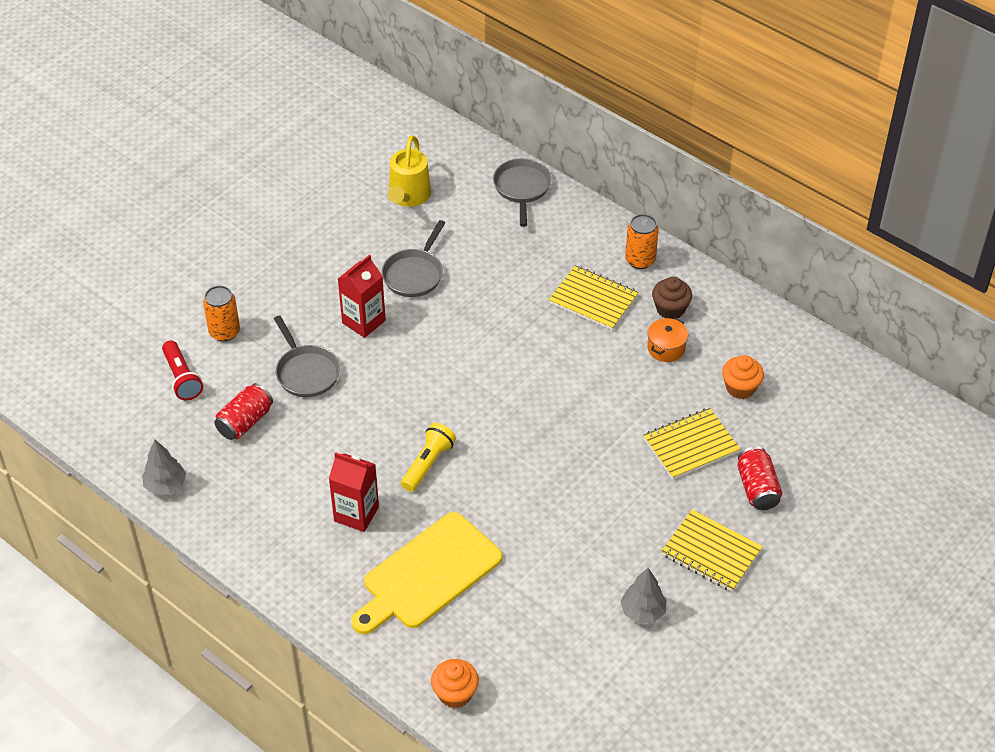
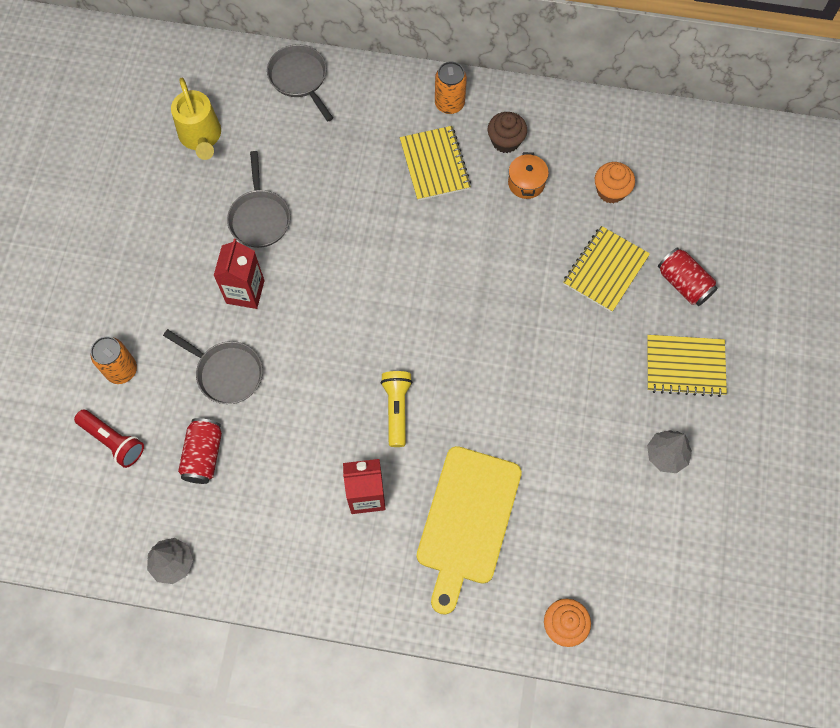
camera: 30 degrees left, 20 degrees up
(593, 299) = (434, 164): yellow notebook -> yellow notebook turned 75 degrees clockwise

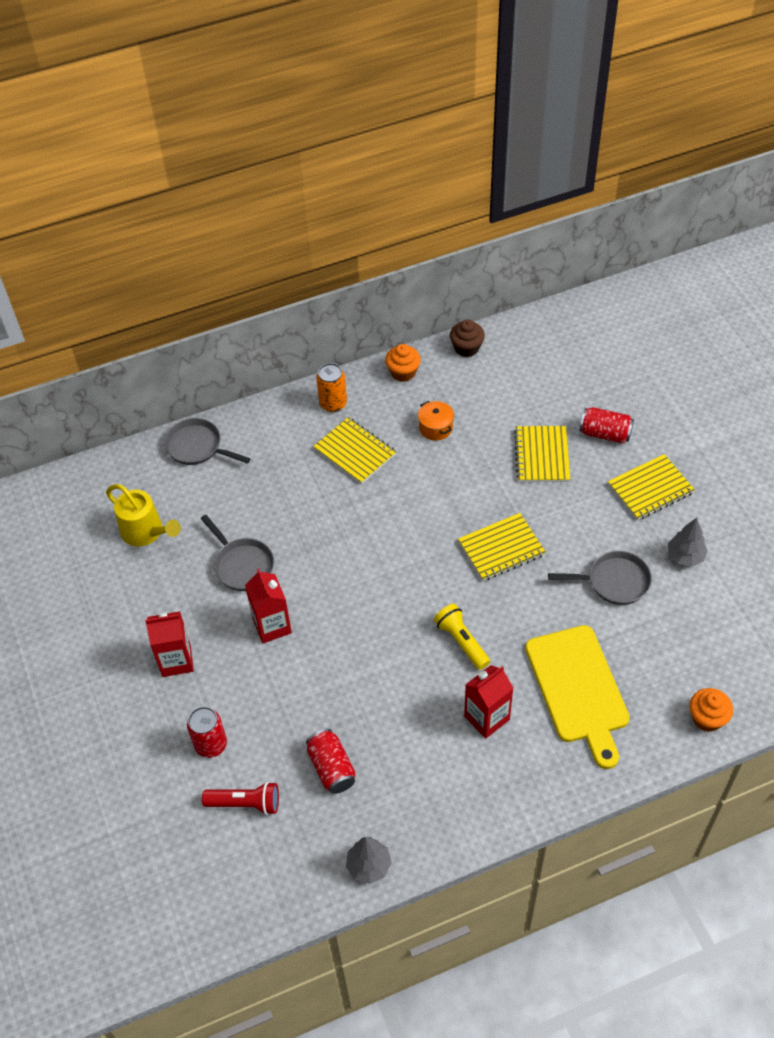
camera: 30 degrees left, 15 degrees down
(121, 370) = (211, 745): orange can -> red can
(145, 275) = (176, 661): none -> red carton
(226, 373) = (302, 695): grey pan -> grey pan (614, 581)
(498, 341) = (501, 548): none -> yellow notebook
(505, 141) = (397, 407): brown cupcake -> brown cupcake (466, 348)
(611, 191) = (503, 400): orange cupcake -> orange cupcake (403, 372)

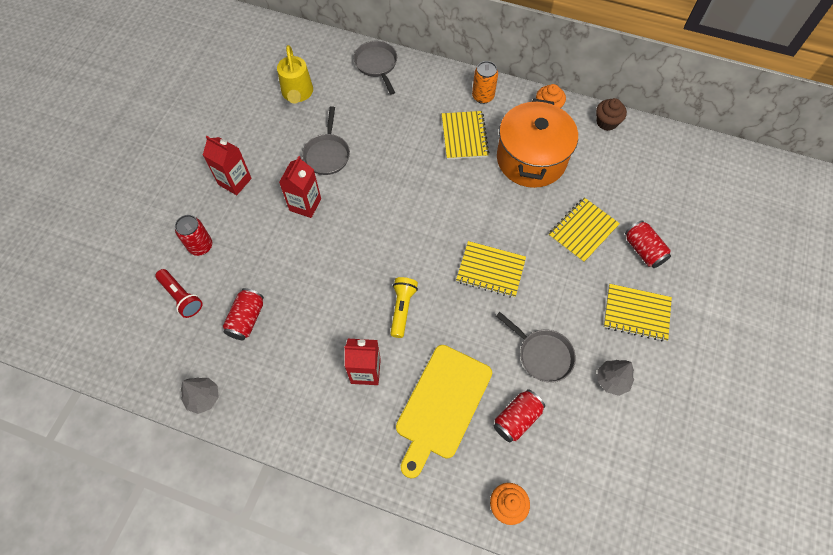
camera: 40 degrees right, 10 degrees up
(435, 428) = (531, 159): orange pot -> orange pot, size x2.48
(646, 647) = (517, 419): none -> red can

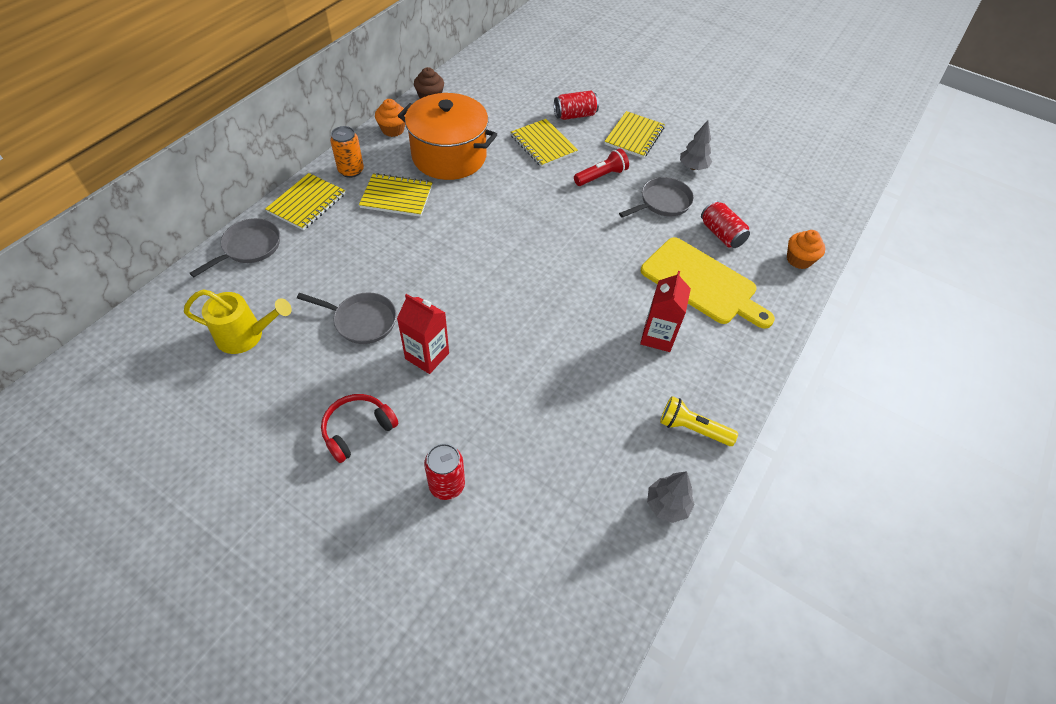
camera: 80 degrees left, 10 degrees down
(181, 297) = (519, 518): red flashlight -> red flashlight (601, 176)
(235, 181) = (357, 430): red carton -> red headphones
(246, 319) = (570, 442): red can -> none
(377, 65) = (249, 247): grey pan -> grey pan turned 135 degrees clockwise
(402, 308) = (592, 292): yellow flashlight -> yellow flashlight (692, 428)
(490, 270) = (566, 215): yellow notebook -> yellow notebook (307, 203)

